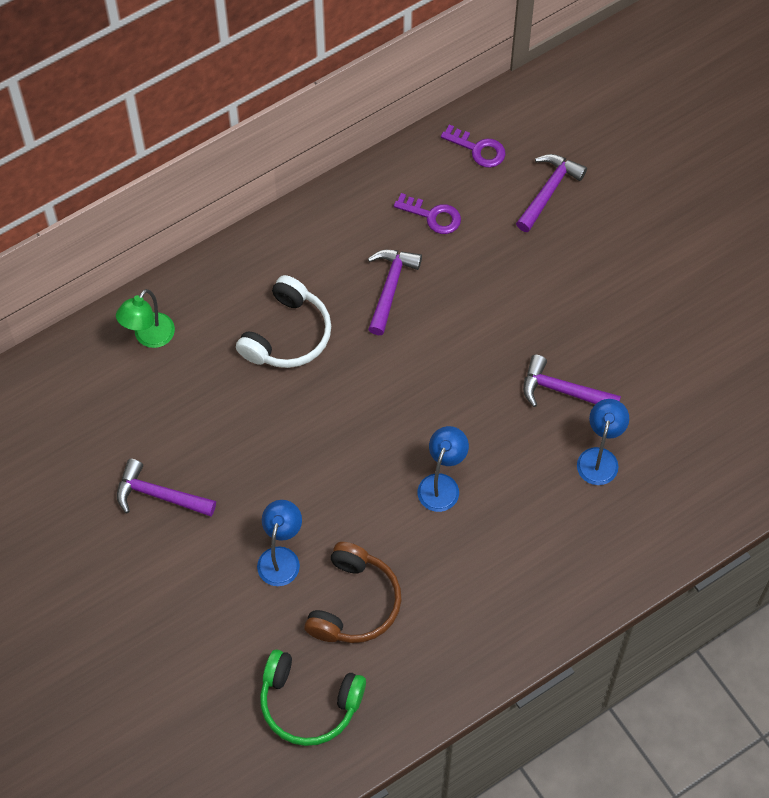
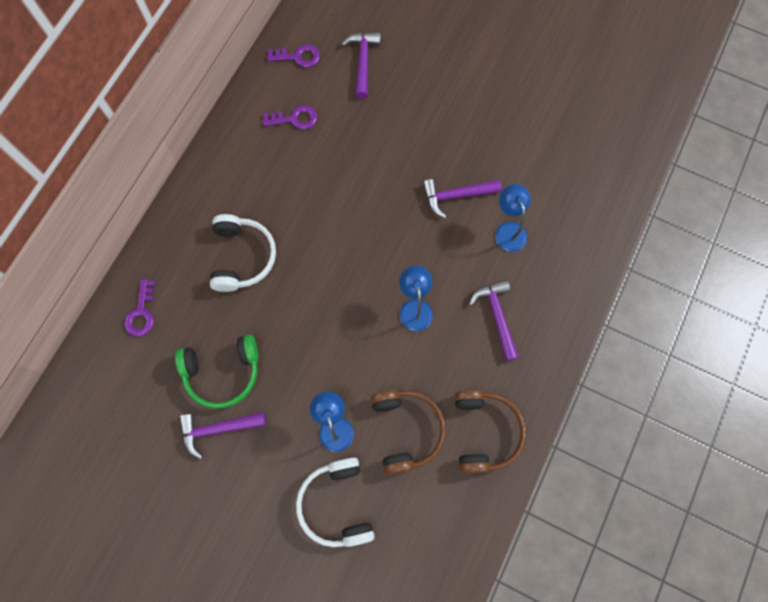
camera: 30 degrees left, 10 degrees up
(149, 337) = (141, 313): green lamp -> purple key
(236, 635) = (336, 504): none -> white headphones
(308, 703) = (419, 525): green headphones -> green headphones (222, 373)
(390, 287) = (295, 185): purple hammer -> purple hammer (497, 316)
(437, 651) = (485, 432): none -> brown headphones

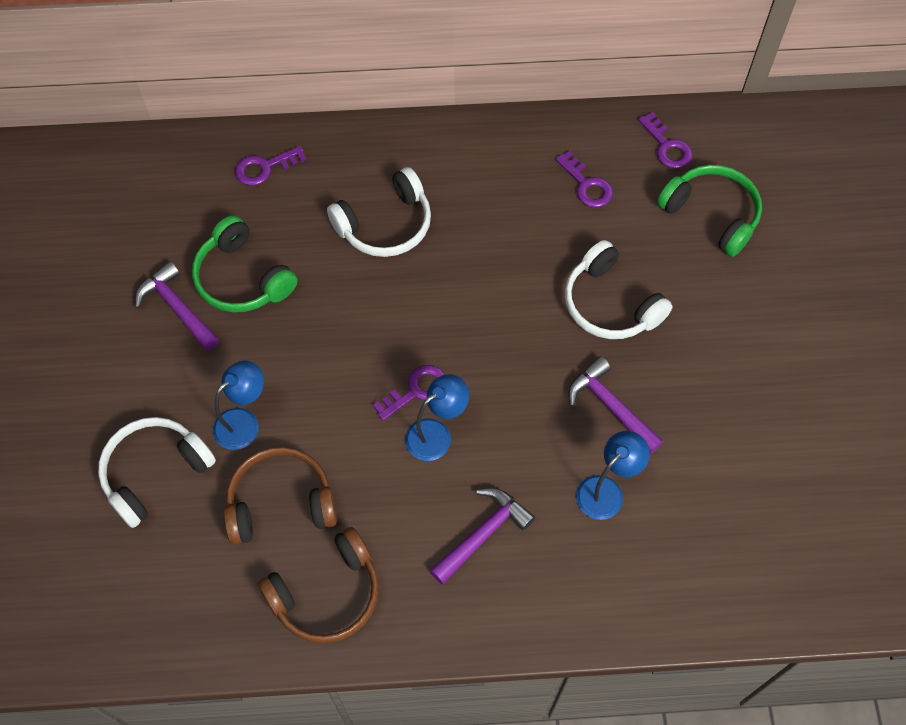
camera: 60 degrees right, 10 degrees down
(363, 62) = (712, 214): purple hammer -> green headphones
(377, 303) = (416, 390): none -> purple key
(388, 155) = (610, 304): none -> white headphones
(406, 430) = (281, 502): brown headphones -> brown headphones turned 150 degrees counterclockwise

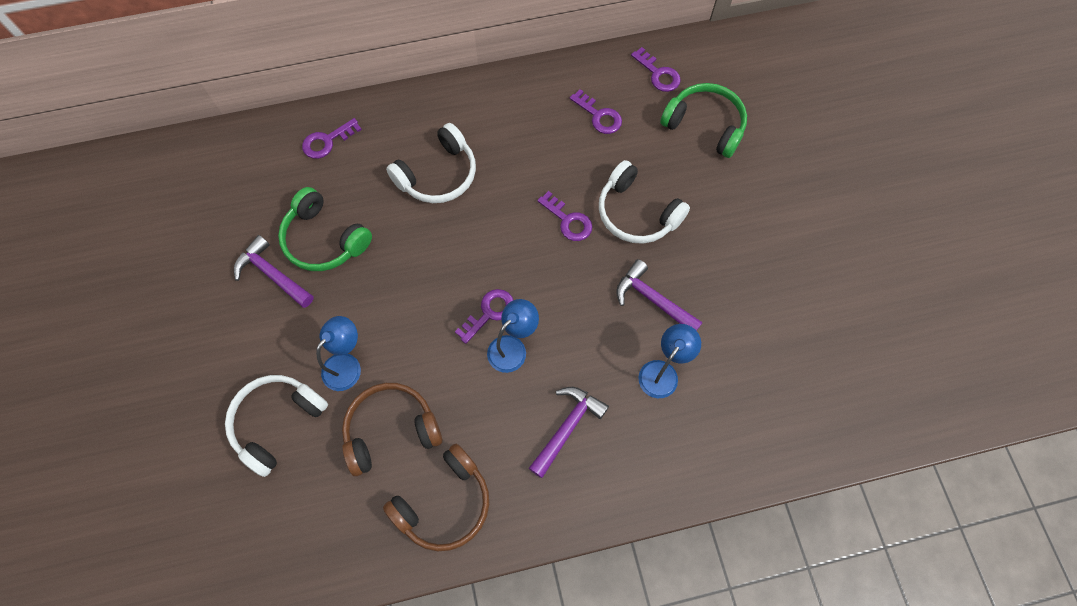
camera: 10 degrees left, 5 degrees up
(527, 300) = (568, 220): none -> purple key

